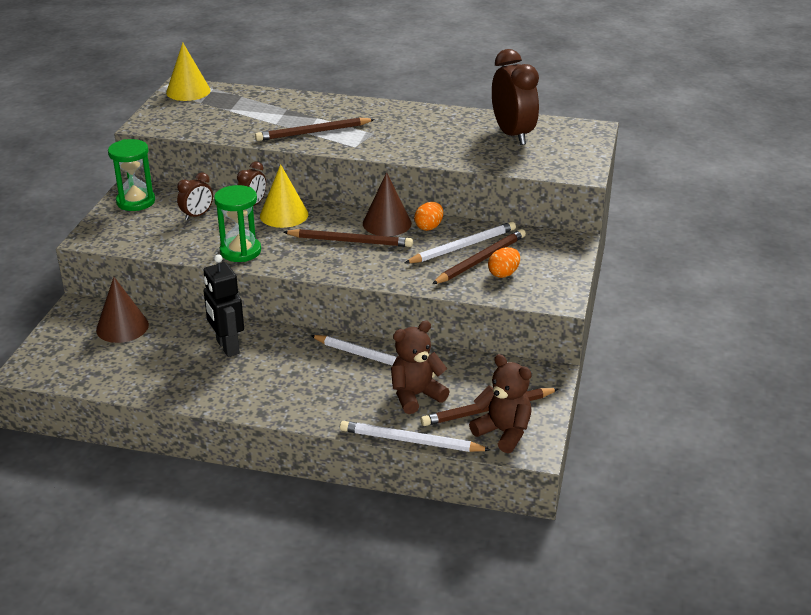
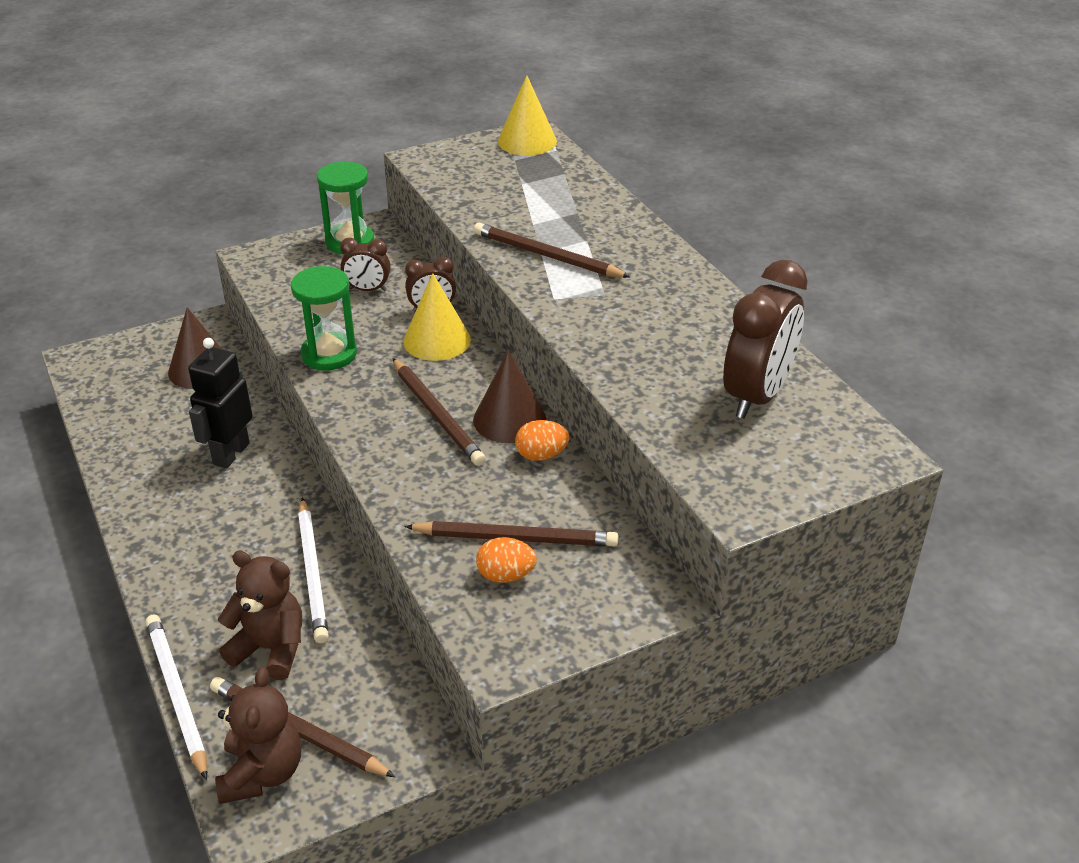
camera: 50 degrees right, 5 degrees up
(462, 246) = (530, 506): white pencil -> none

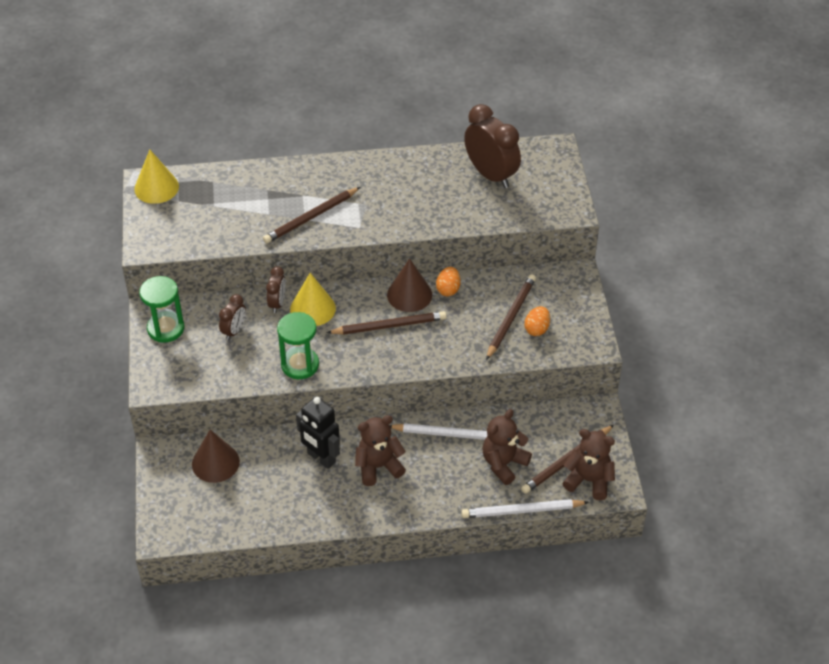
camera: 70 degrees left, 10 degrees up
(229, 511) = (378, 466): none -> brown teddy bear

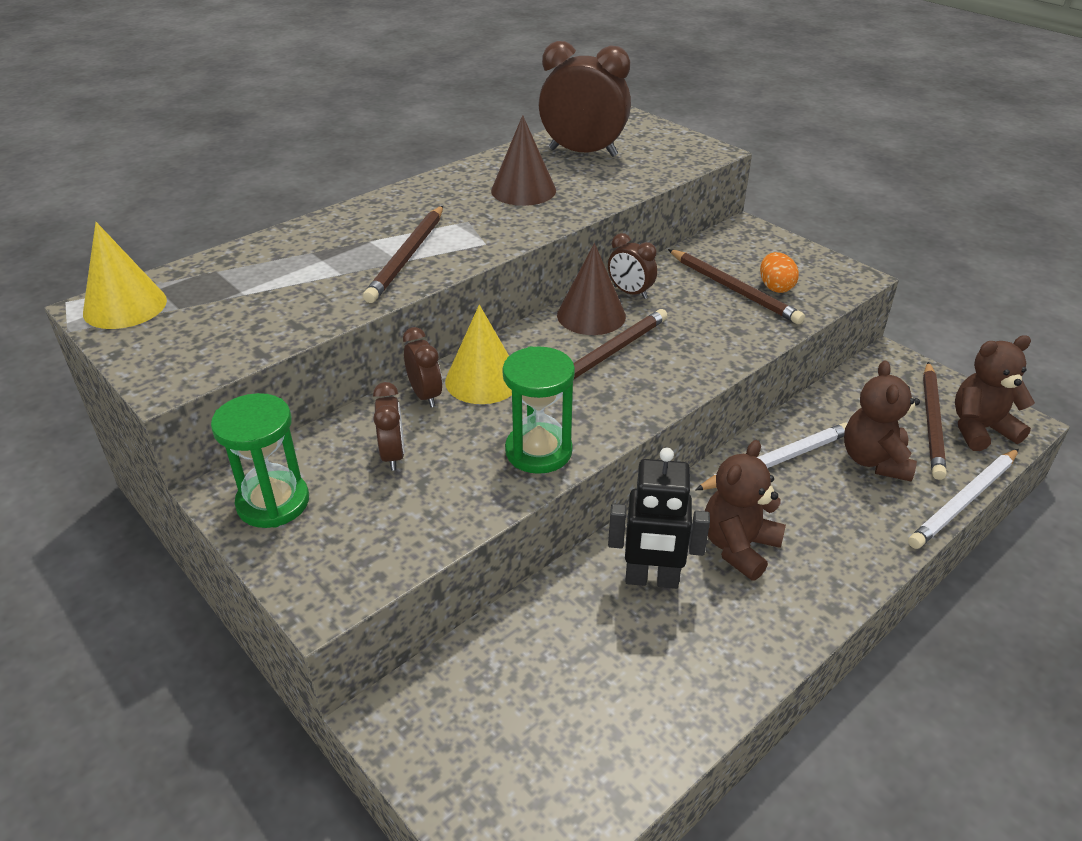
camera: 35 degrees left, 10 degrees down
(215, 462) = (500, 678): brown cone -> brown cone (523, 190)
(448, 289) = (630, 292): orange egg -> brown clock
(510, 318) = (734, 289): brown pencil -> brown pencil turned 150 degrees clockwise

